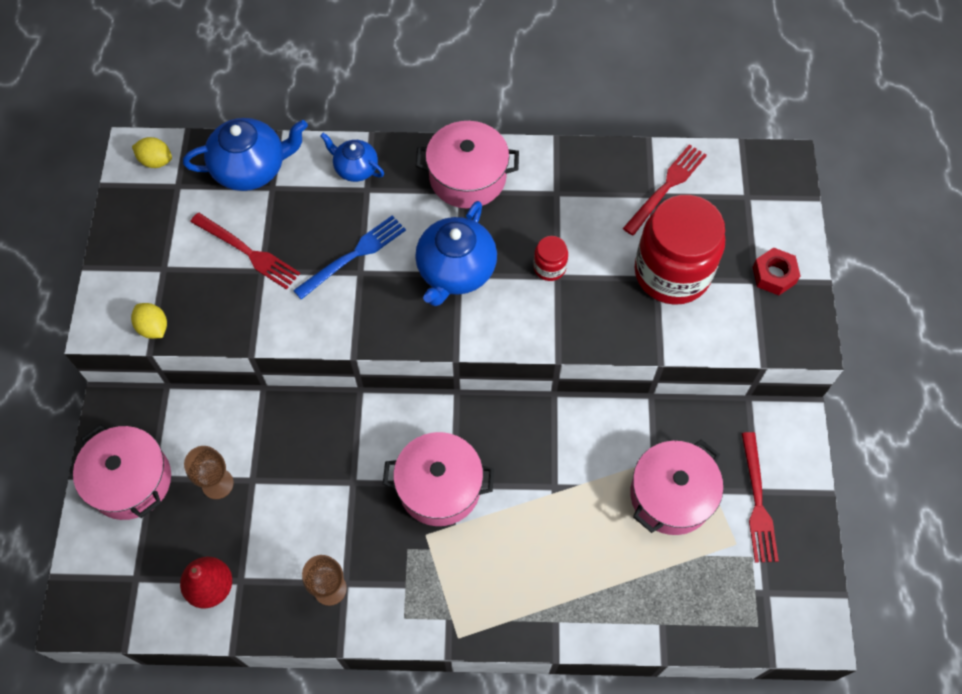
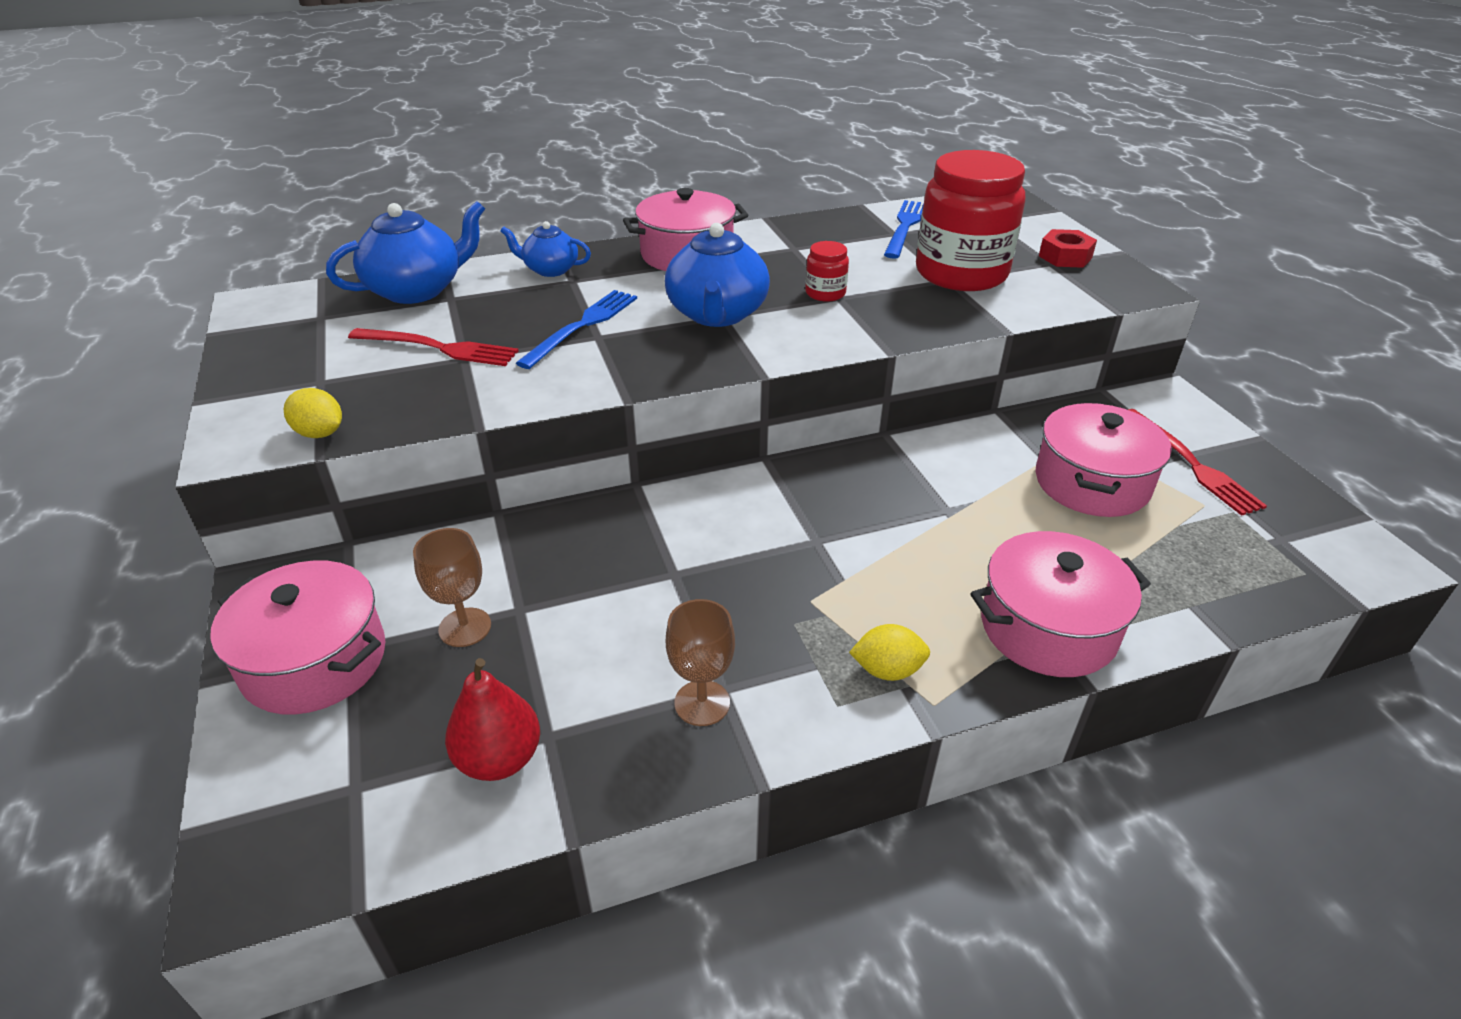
camera: 20 degrees left, 25 degrees down
(156, 161) = (285, 305): yellow lemon -> yellow lemon (887, 670)
(439, 487) = (799, 547): pink pot -> pink pot (1048, 628)
(666, 187) = (905, 227): red fork -> blue fork

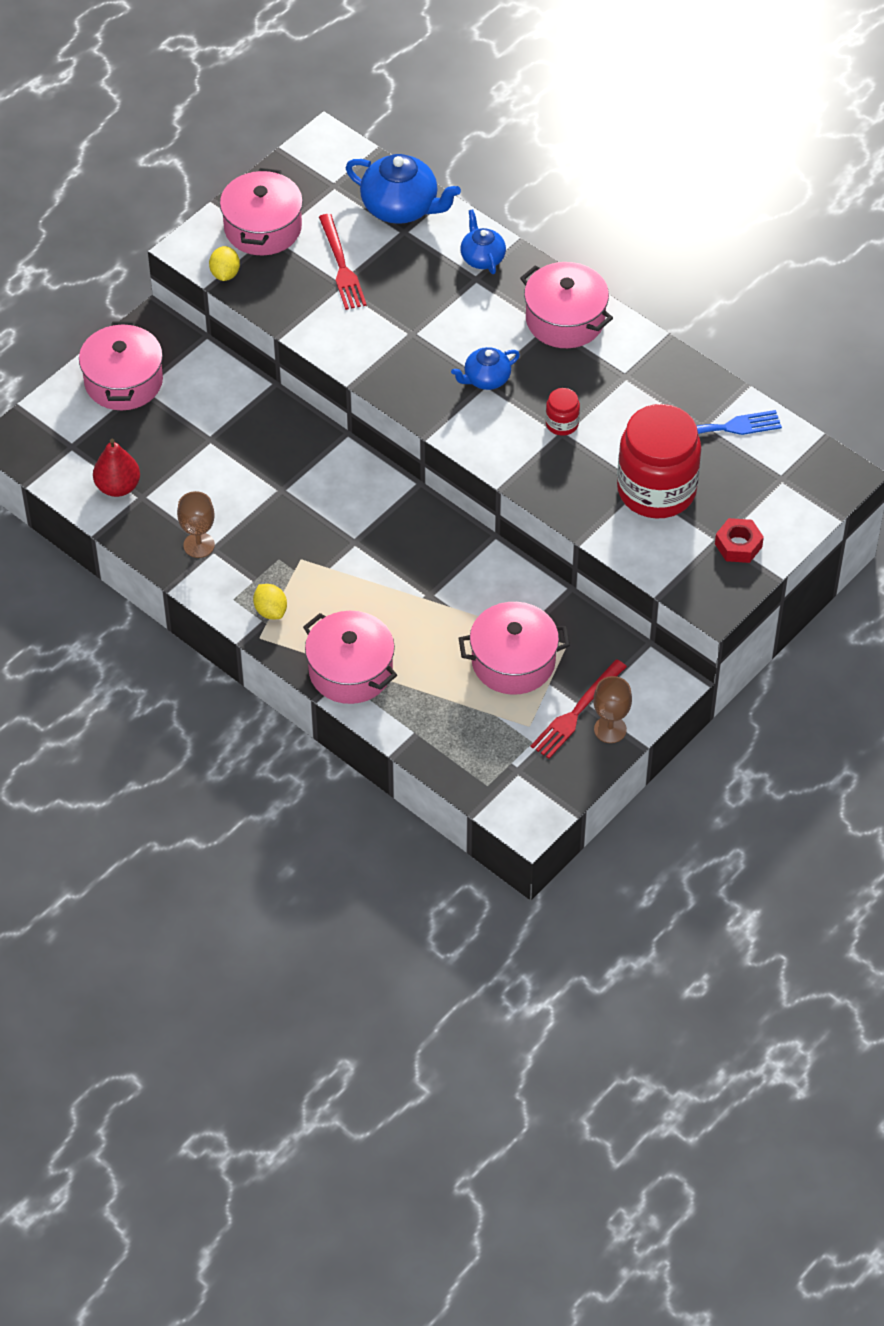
camera: 60 degrees right, 15 degrees up
(299, 381) = (263, 228): none -> pink pot
(465, 627) = (183, 425): brown goblet -> brown goblet (610, 729)
(582, 326) = (419, 319): blue fork -> none
(717, 314) = (486, 379): blue teapot -> blue teapot, size x0.58

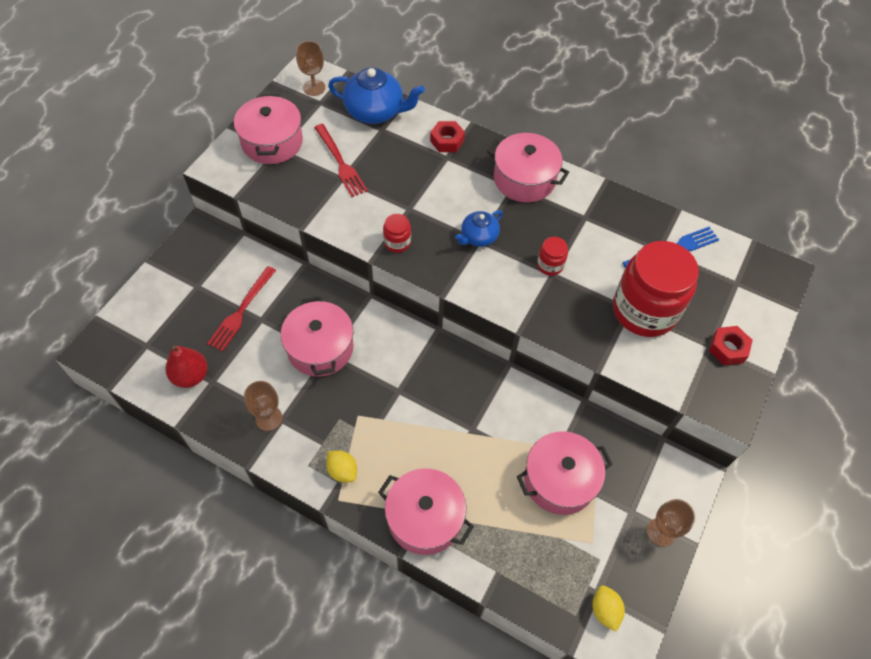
camera: 15 degrees left, 5 degrees up
(123, 381) = (182, 281): pink pot -> pink pot (320, 348)
(225, 274) = (249, 182): yellow lemon -> yellow lemon (605, 610)
(330, 164) = (314, 87): none -> brown goblet
(387, 370) = (397, 242): none -> red jar
(482, 258) = (447, 141): blue teapot -> red nut
(576, 712) = (627, 520): red fork -> red fork (241, 311)

